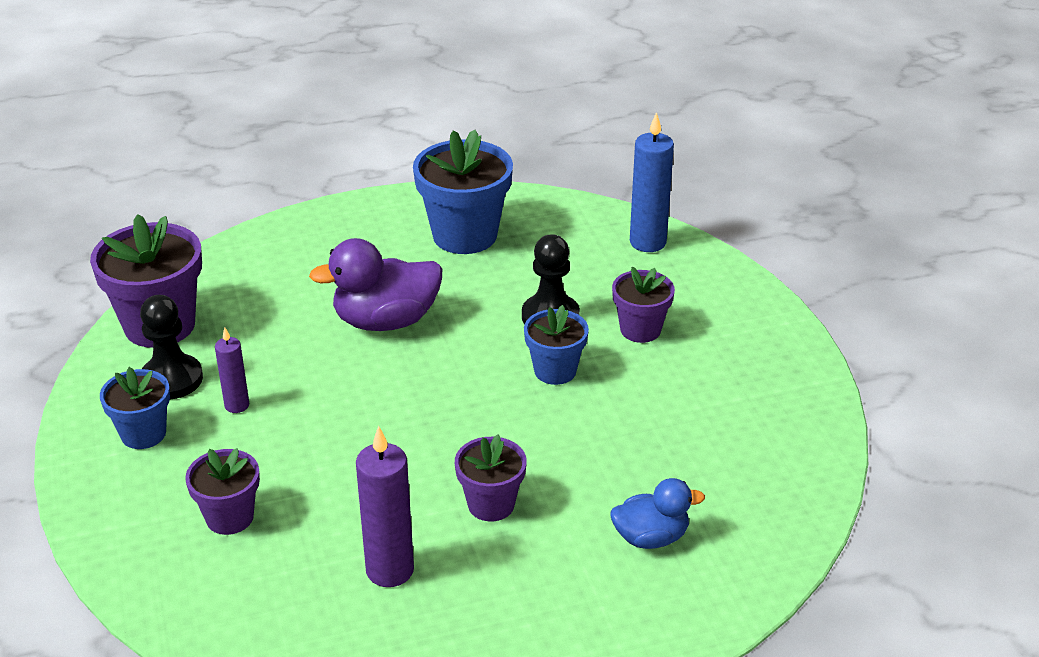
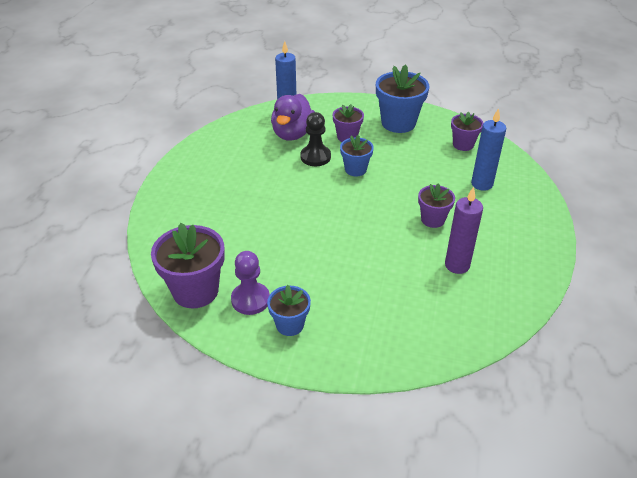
camera: 60 degrees left, 5 degrees up
(172, 379) = (250, 300): black pawn -> purple pawn
(229, 517) = (384, 309): purple flower pot -> purple flower pot (463, 144)
(237, 405) = (295, 280): purple candle -> none
(386, 321) = (271, 207): purple duck -> purple duck (292, 134)
(465, 235) = (226, 159): blue flower pot -> blue flower pot (398, 123)
(651, 537) = (482, 184): blue duck -> blue candle

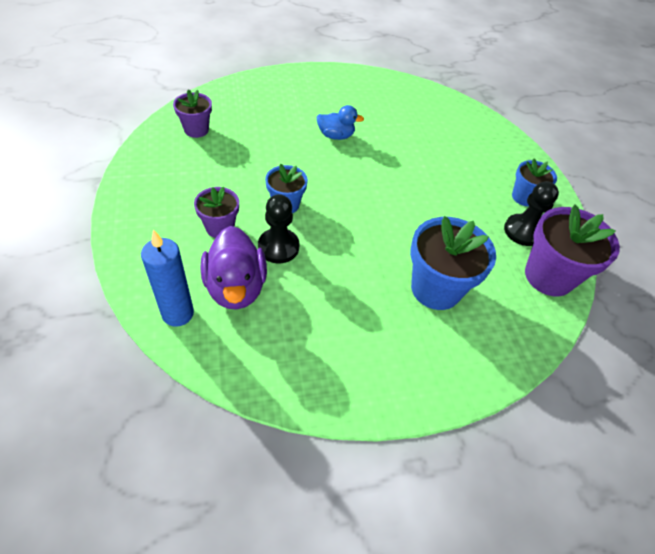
camera: 120 degrees left, 10 degrees up
(250, 300) = (522, 231): purple pawn -> black pawn
(292, 134) = (236, 287): purple duck -> purple duck turned 90 degrees clockwise
(398, 123) = (168, 187): blue flower pot -> blue flower pot (435, 289)
(433, 219) = (336, 136): purple flower pot -> blue duck
(457, 265) = (384, 116): purple candle -> none
(482, 184) = (262, 111): blue candle -> none

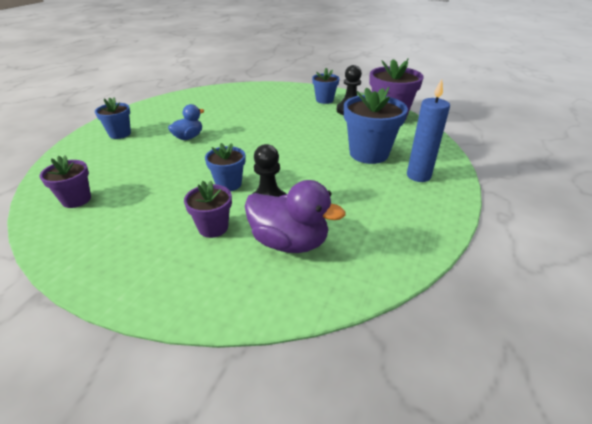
camera: 50 degrees left, 15 degrees down
(178, 313) = (288, 290): blue candle -> blue candle (418, 176)
(301, 91) = (120, 134): none -> blue flower pot

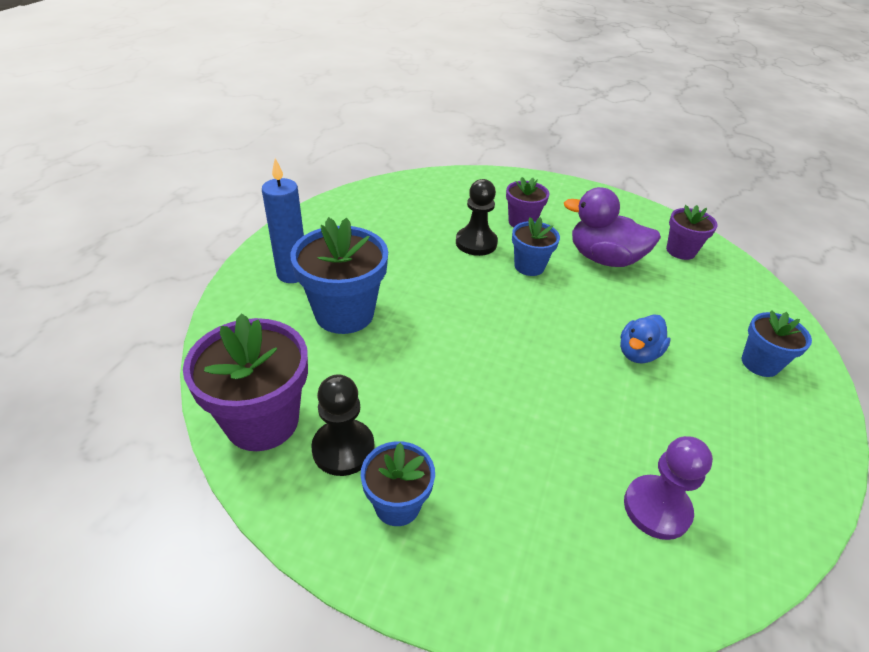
camera: 175 degrees right, 5 degrees up
(225, 99) = (656, 508): none -> purple pawn
(289, 242) = (450, 210): purple duck -> purple duck (603, 259)

